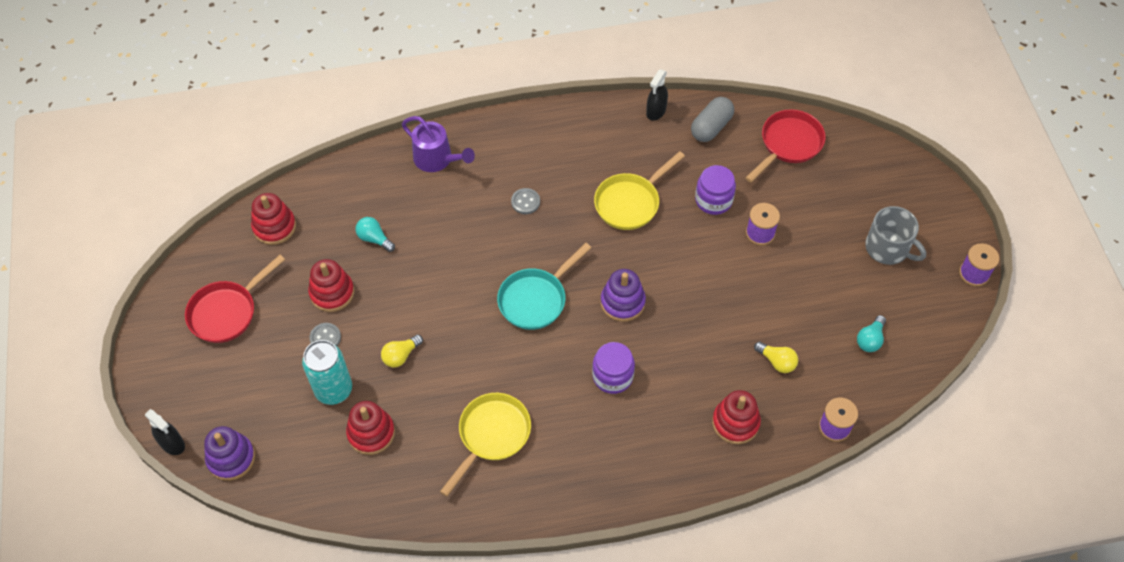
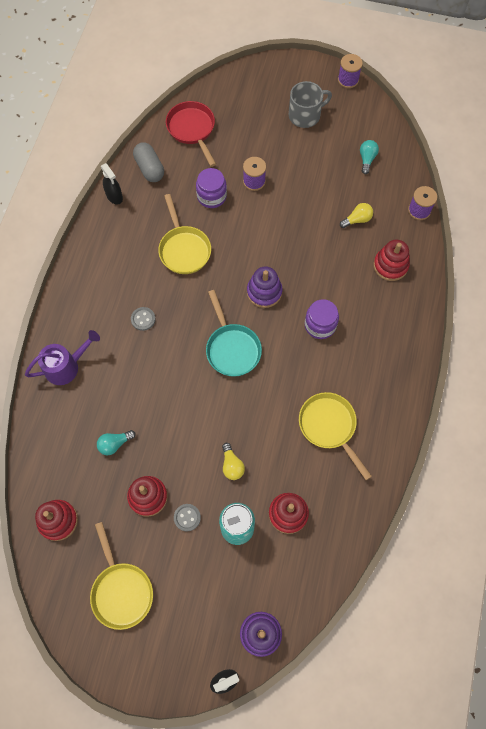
camera: 65 degrees left, 10 degrees up
(227, 312) = (121, 591): red pan -> yellow pan
(870, 339) = (367, 159): turquoise light bulb -> turquoise light bulb turned 135 degrees counterclockwise

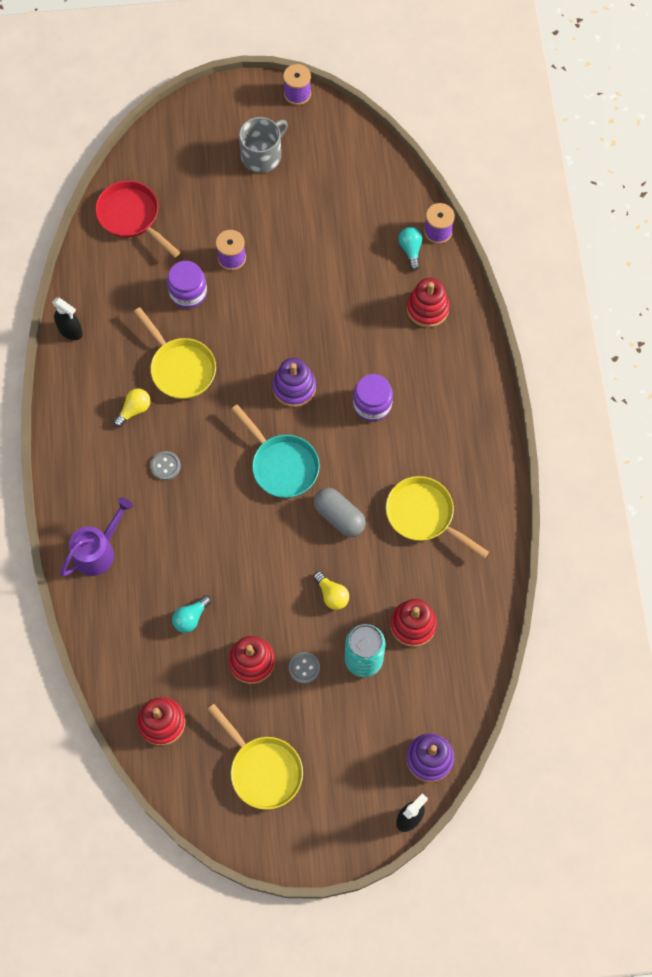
camera: 20 degrees left, 0 degrees up
(149, 168) = (99, 282): grey capsule -> grey capsule (339, 517)
(357, 220) = (370, 266): yellow light bulb -> yellow light bulb (134, 410)
(367, 159) = (355, 188): turquoise light bulb -> turquoise light bulb (410, 250)

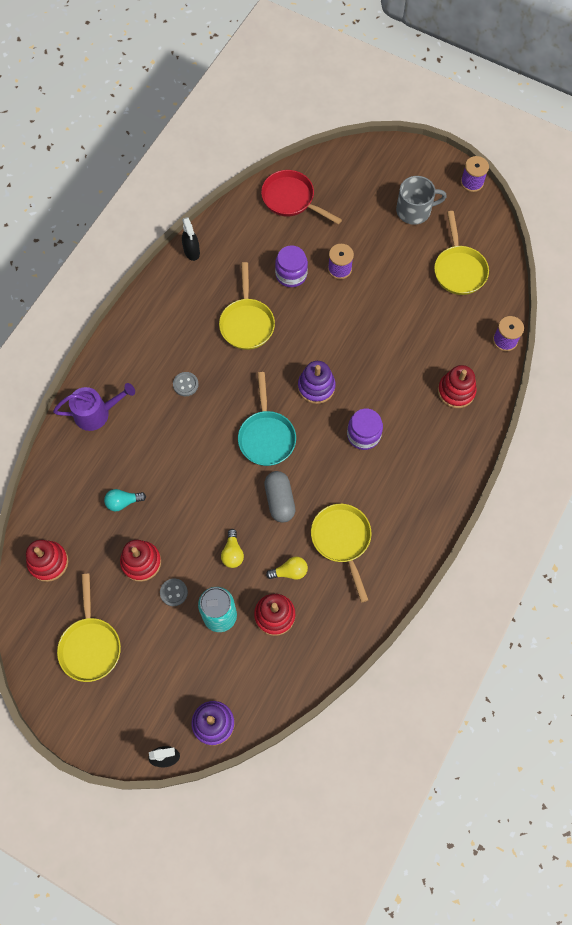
camera: 35 degrees right, 0 degrees up
(131, 217) = (291, 199): red pan -> red pan turned 45 degrees counterclockwise
(134, 410) = (194, 332): yellow light bulb -> yellow light bulb (290, 571)
(347, 189) = (459, 270): none -> yellow pan
(410, 250) = (474, 341): turquoise light bulb -> none

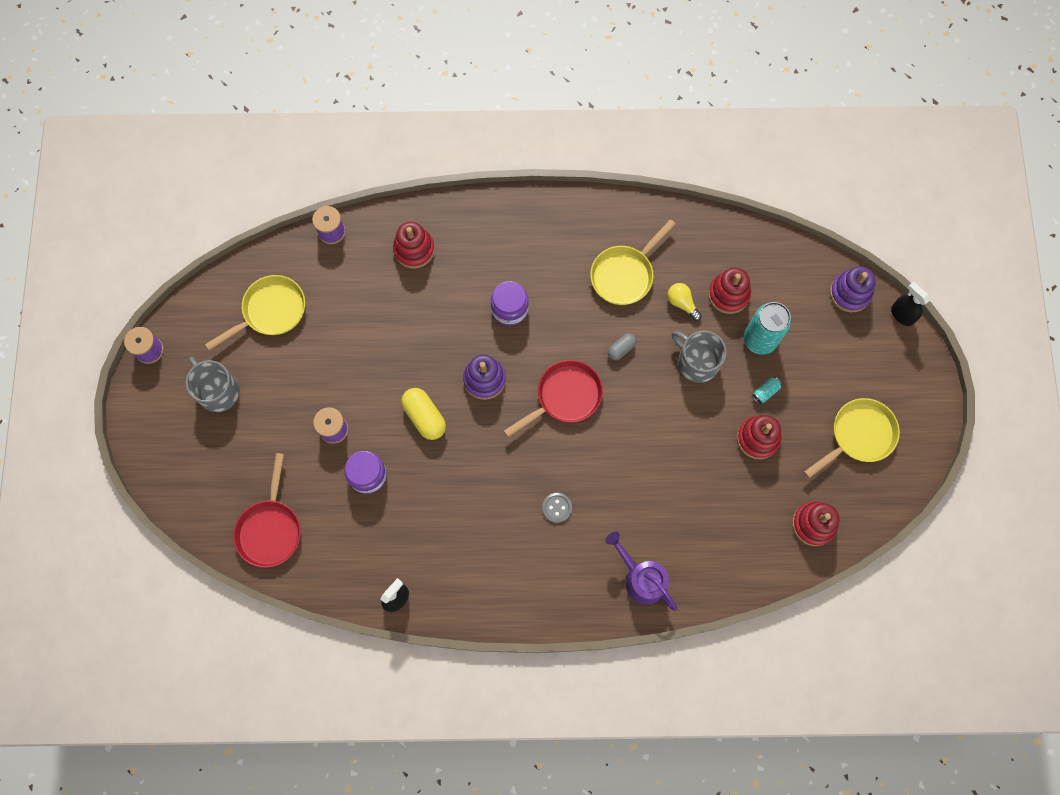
camera: 120 degrees left, 5 degrees up
(123, 502) = (713, 491): turquoise light bulb -> none
(174, 592) = (765, 392): grey button -> turquoise can
(232, 553) = (697, 362): yellow light bulb -> grey mug
(247, 323) = (452, 487): yellow pan -> none
(266, 436) = (565, 397): turquoise pan -> red pan
(279, 500) = (621, 349): grey capsule -> grey capsule, size x0.59
(312, 331) = (424, 417): none -> yellow capsule

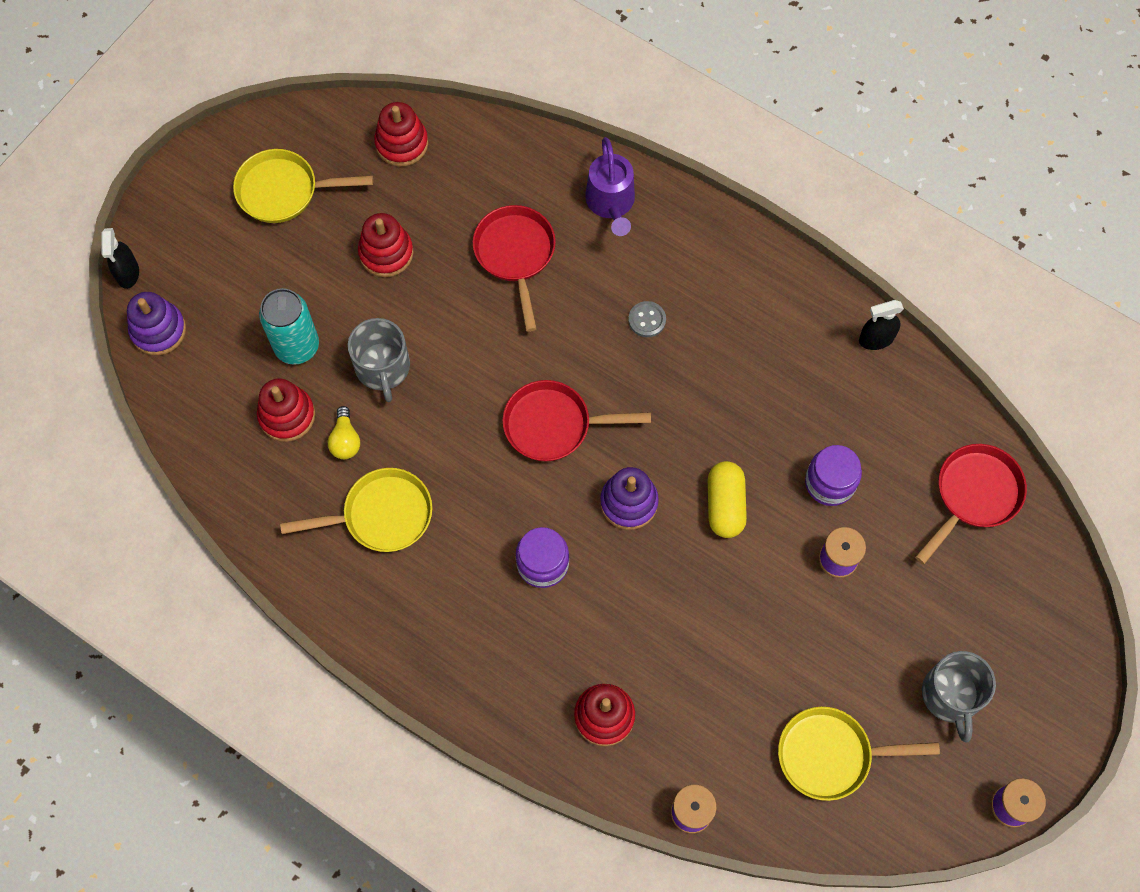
camera: 145 degrees left, 5 degrees down
(621, 349) = (452, 435): grey capsule -> none
(675, 495) = (515, 255): none -> red pan
(765, 392) = (338, 291): turquoise can -> none

